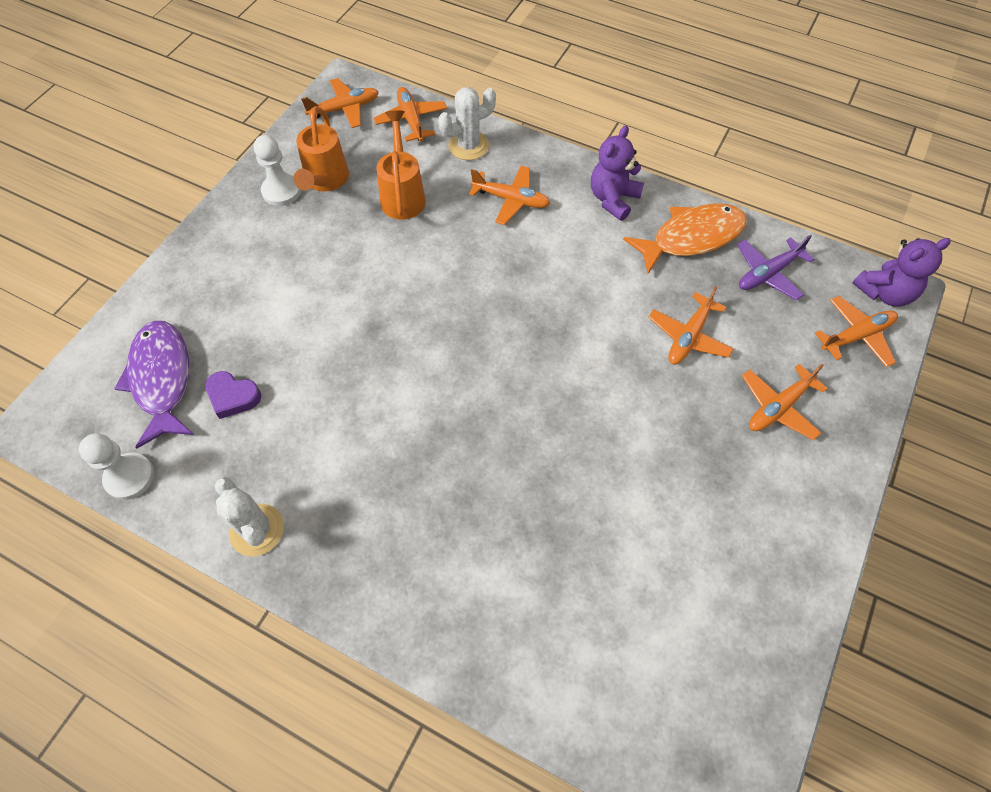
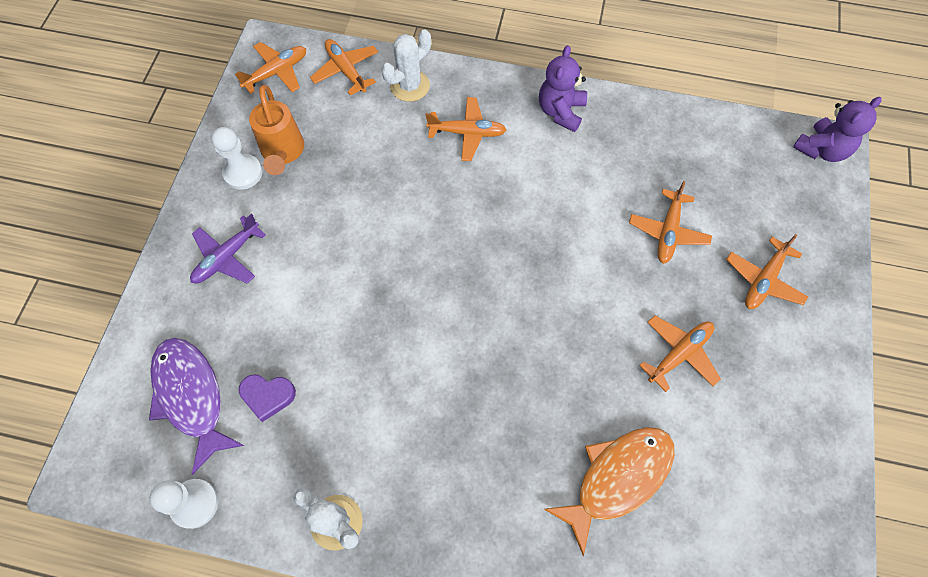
camera: 15 degrees left, 5 degrees up
(403, 194) = (363, 150): orange watering can -> none
(691, 238) = (642, 134): orange fish -> orange fish (617, 478)
(768, 274) = (718, 154): purple plane -> purple plane (227, 257)
(856, 336) = (809, 196): orange plane -> orange plane (679, 354)

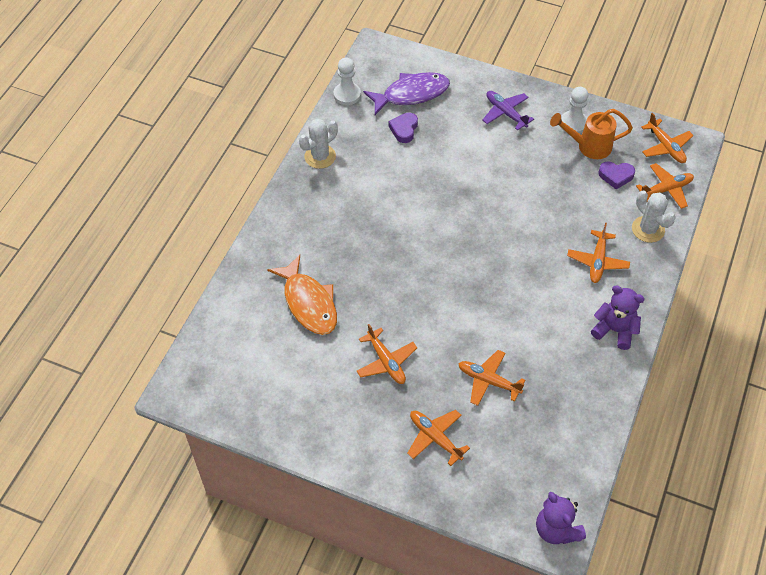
camera: 100 degrees right, 10 degrees down
(330, 121) = (616, 176): none -> purple heart

